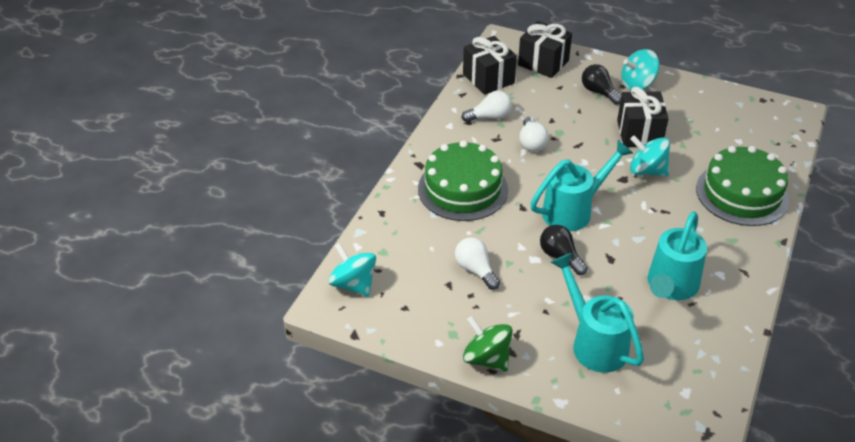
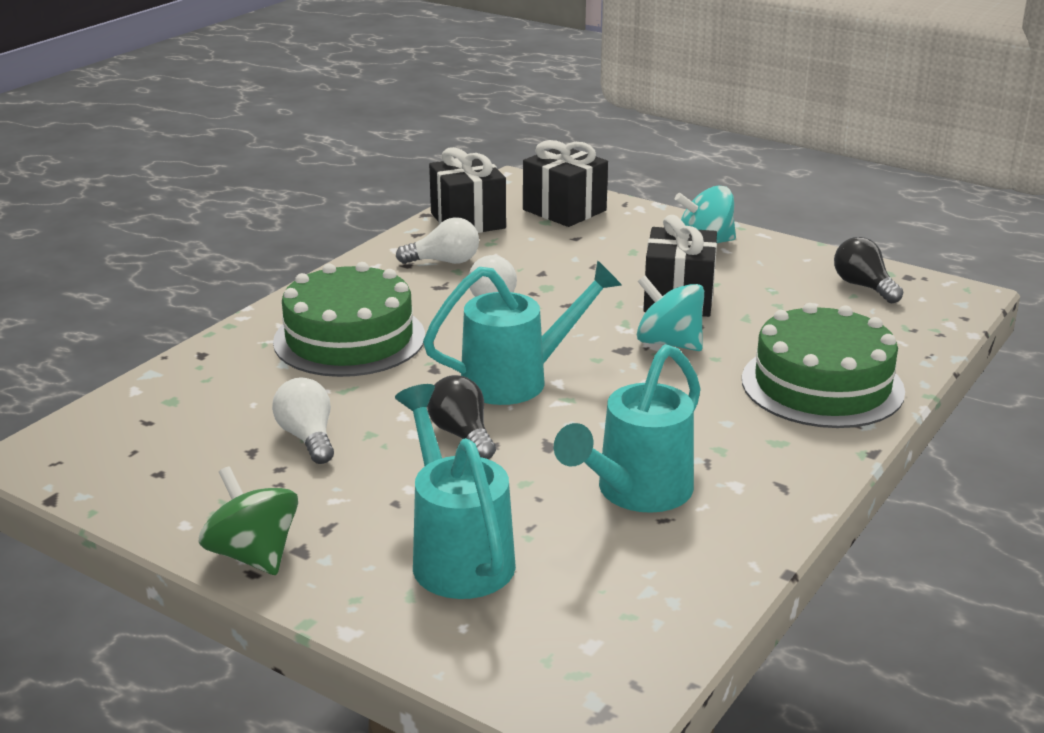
camera: 10 degrees right, 15 degrees down
(353, 284) = (95, 435): turquoise spinning top -> none
(599, 92) = (636, 248): black light bulb -> black light bulb (863, 286)

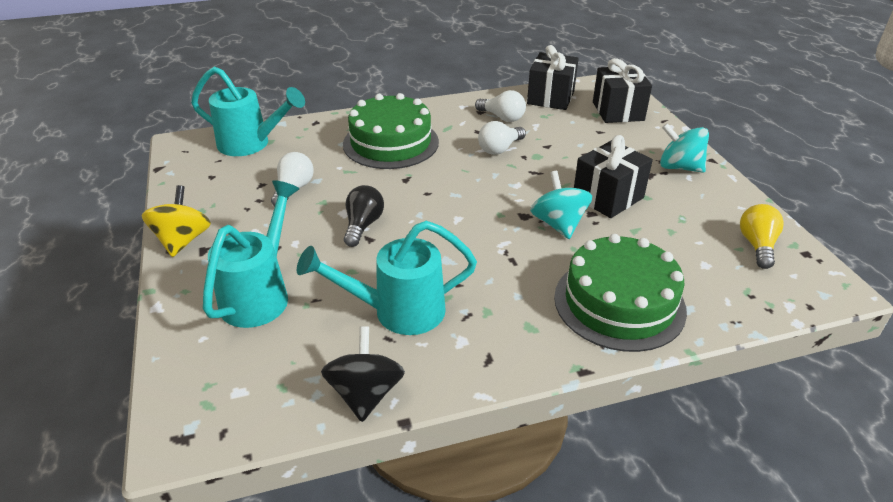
camera: 40 degrees right, 10 degrees up
(253, 555) = (182, 241): green spinning top -> yellow spinning top
(517, 380) = (438, 206): turquoise watering can -> turquoise watering can (251, 144)
(719, 573) = (365, 394): none -> black spinning top
(863, 286) = (757, 245): black light bulb -> yellow light bulb

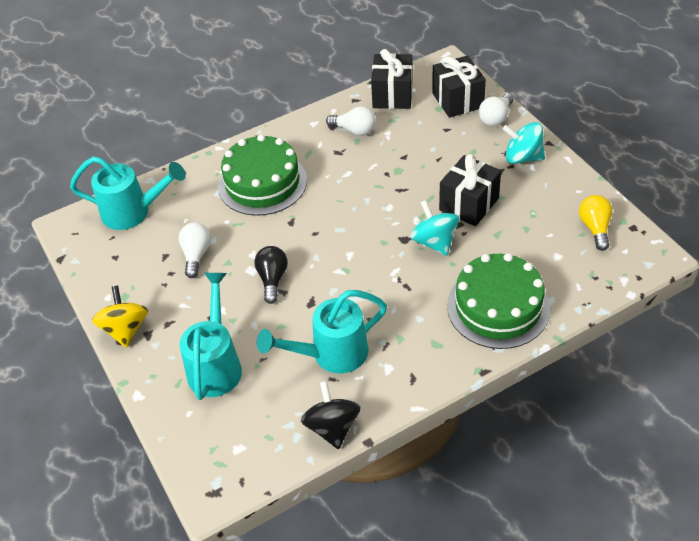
camera: 10 degrees left, 10 degrees up
(500, 149) = (363, 169): white light bulb -> white light bulb (496, 118)

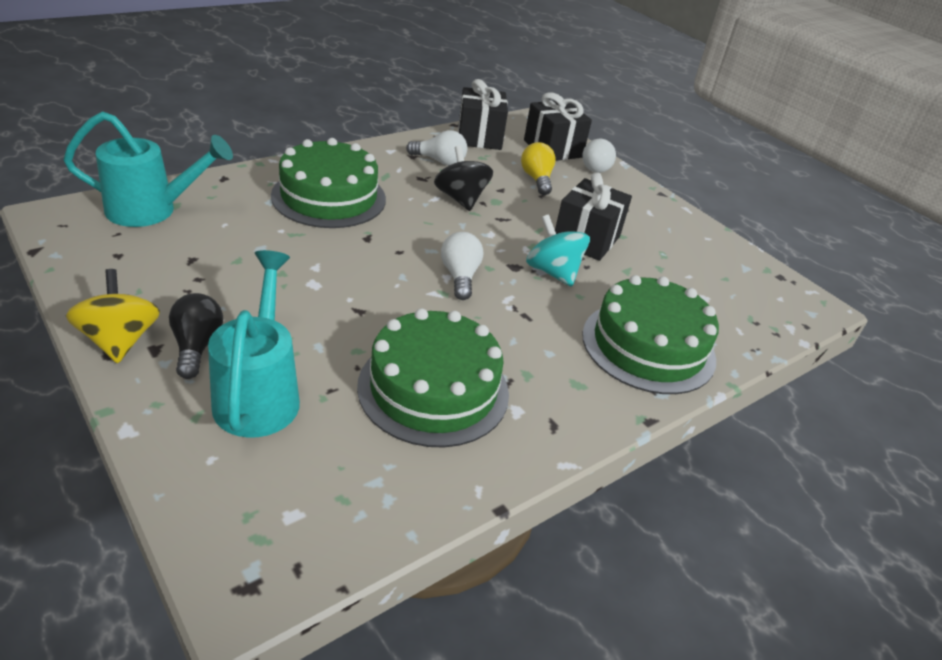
camera: 15 degrees left, 10 degrees down
(196, 255) = (237, 262): white light bulb -> white light bulb (460, 276)
(272, 279) = (344, 296): black light bulb -> black light bulb (197, 346)
(331, 354) = (433, 389): turquoise watering can -> green cake
(332, 427) = (443, 487): black spinning top -> black spinning top (461, 199)
(522, 157) = (636, 203): turquoise spinning top -> none
(595, 228) = (738, 274): yellow light bulb -> yellow light bulb (537, 179)

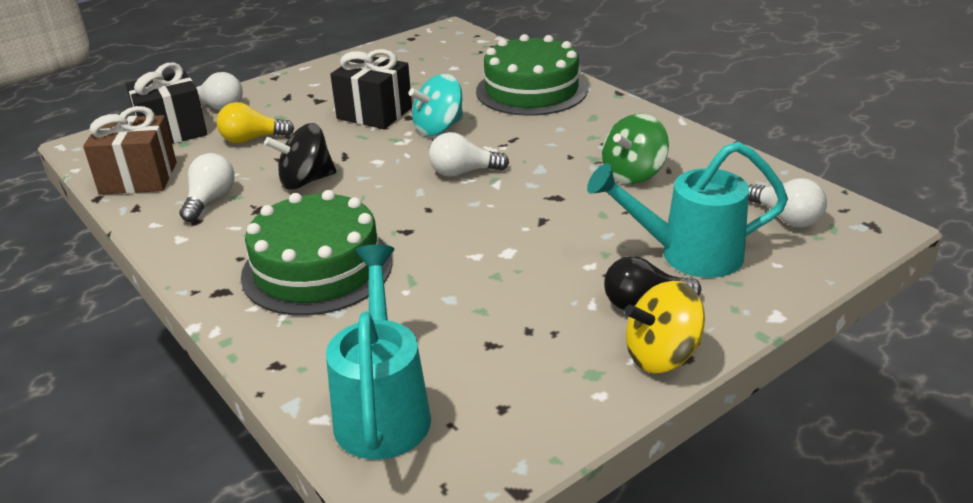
camera: 85 degrees left, 5 degrees down
(298, 498) = (786, 218): none -> white light bulb
(433, 389) = (633, 174): green cake -> green spinning top
(479, 137) = (138, 178): black gift -> brown gift

